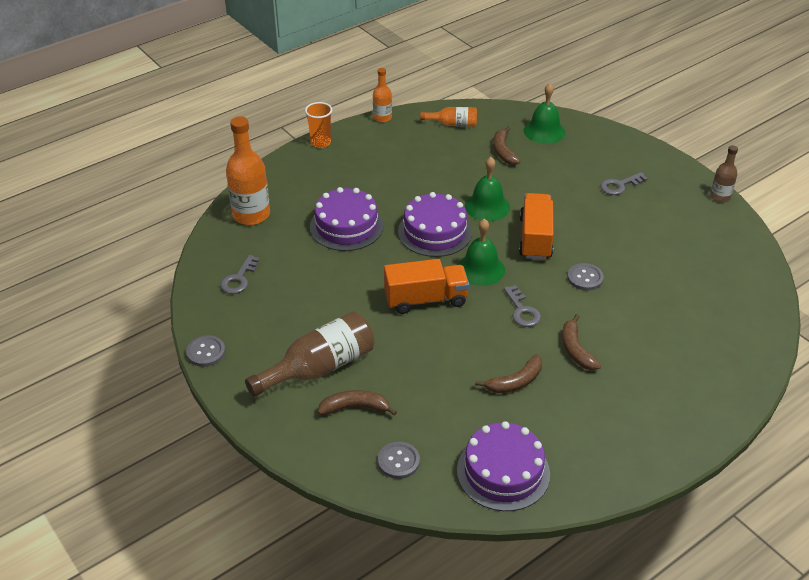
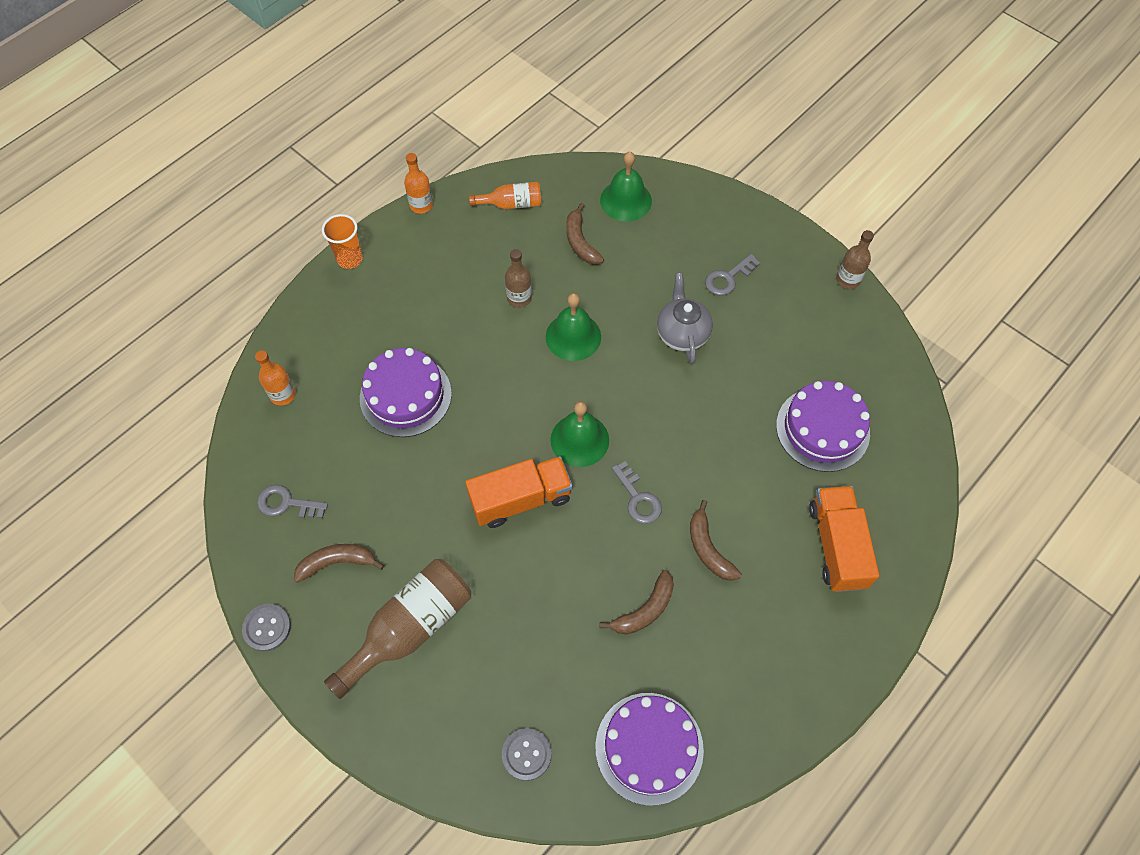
camera: 10 degrees left, 20 degrees up
(239, 279) = (286, 503): grey key -> grey key turned 90 degrees clockwise
(251, 214) = (283, 394): orange bottle -> orange bottle, size x0.55
(355, 407) = (463, 682): brown banana -> brown banana (337, 562)
(435, 232) = (515, 388): purple cake -> purple cake (822, 429)
(448, 179) = (519, 298): none -> brown bottle
(535, 238) = (638, 380): orange truck -> orange truck (836, 546)
(576, 214) = (682, 334): none -> grey teapot
(585, 278) = (705, 434): grey button -> none

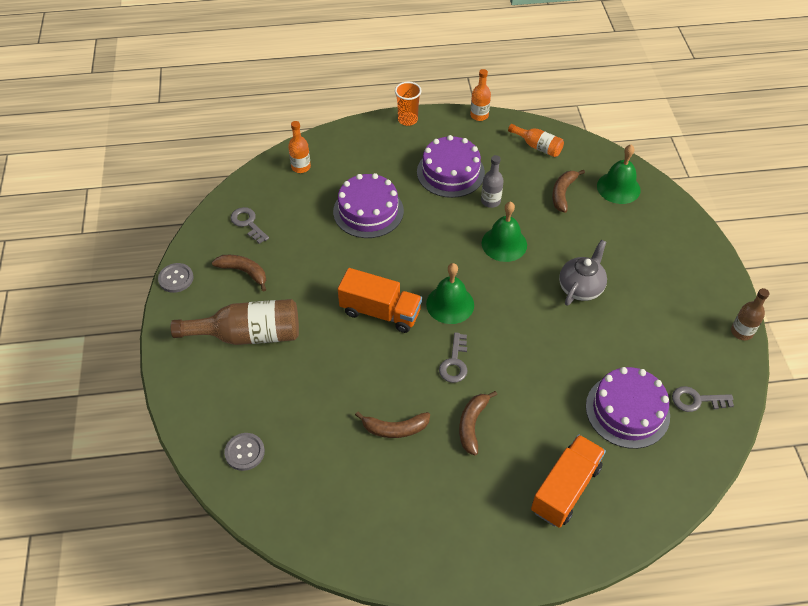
camera: 40 degrees right, 10 degrees down
(519, 298) = (490, 201): brown bottle -> grey bottle
(649, 748) = (319, 508): purple cake -> purple cake (450, 172)
(728, 278) = (647, 275): grey key -> grey key (696, 400)

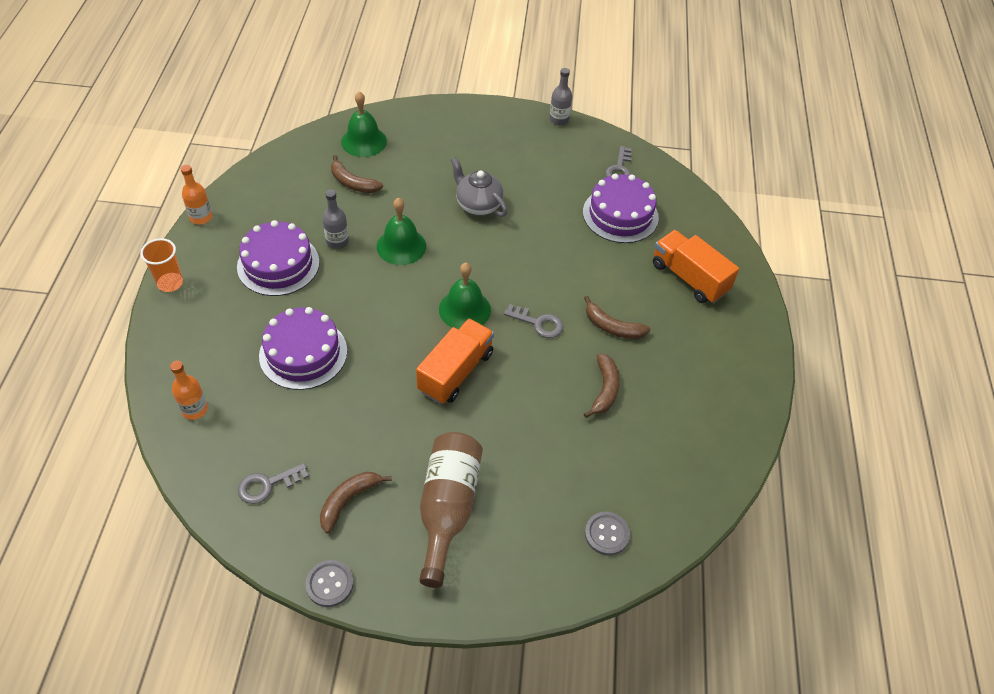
camera: 80 degrees left, 0 degrees up
(537, 146) = (276, 183): orange bottle -> none
(741, 332) = (559, 119): brown bottle -> grey bottle

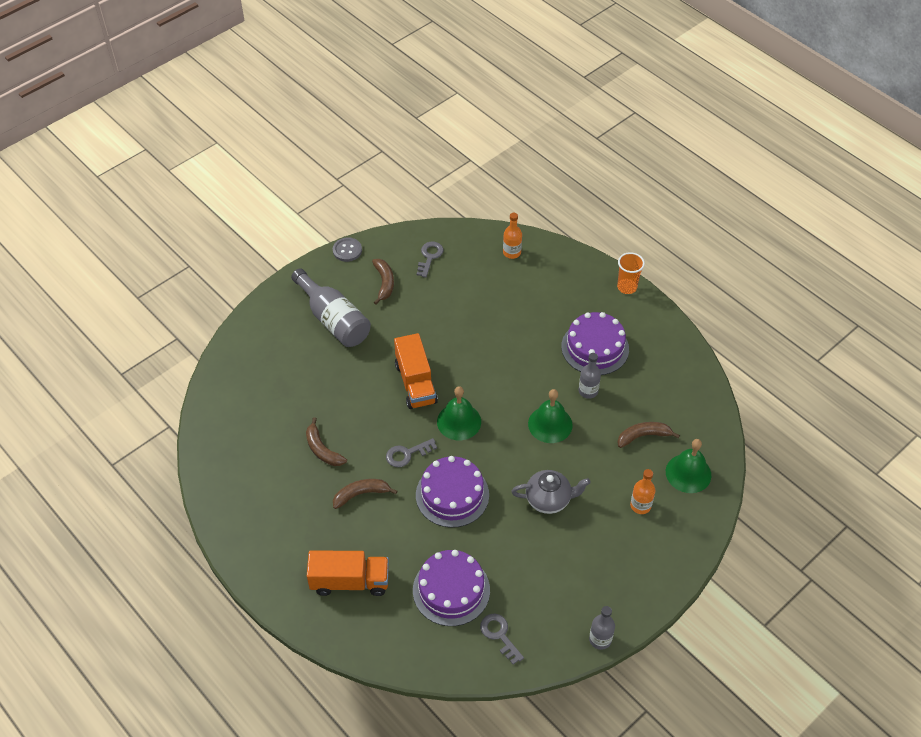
camera: 135 degrees right, 0 degrees up
(201, 217) = (679, 331): orange bottle -> orange bottle (640, 505)
(303, 353) = (505, 319): purple cake -> purple cake (452, 495)
(447, 509) = (334, 320): brown bottle -> grey bottle
(606, 534) = (242, 377): grey button -> none

